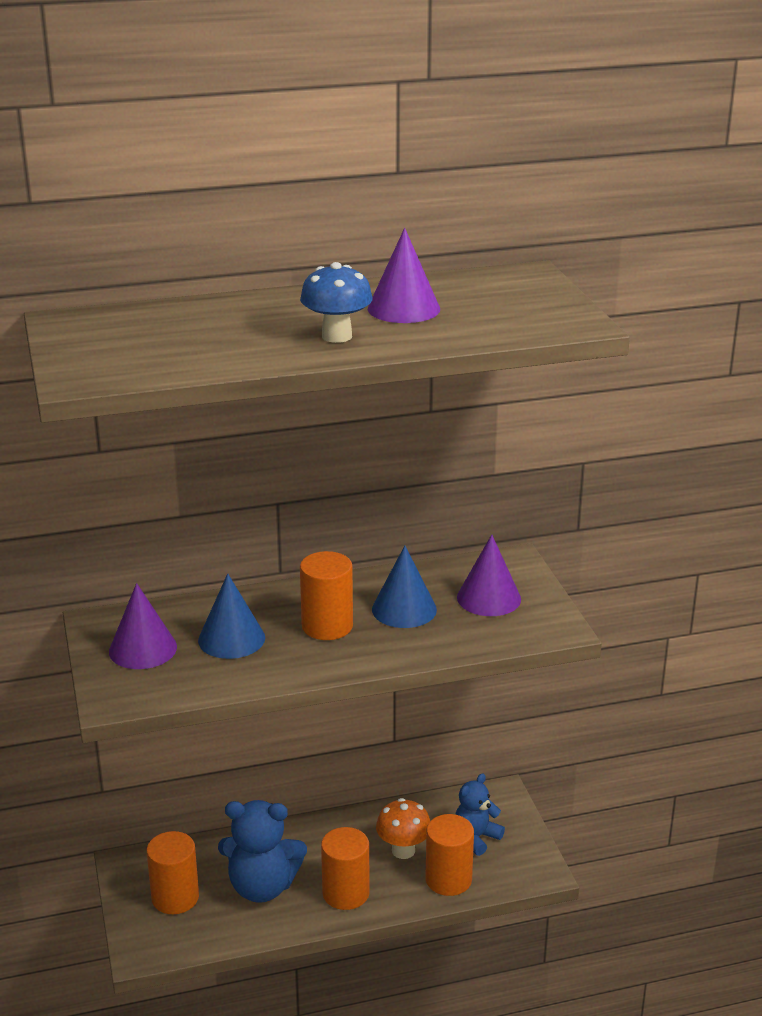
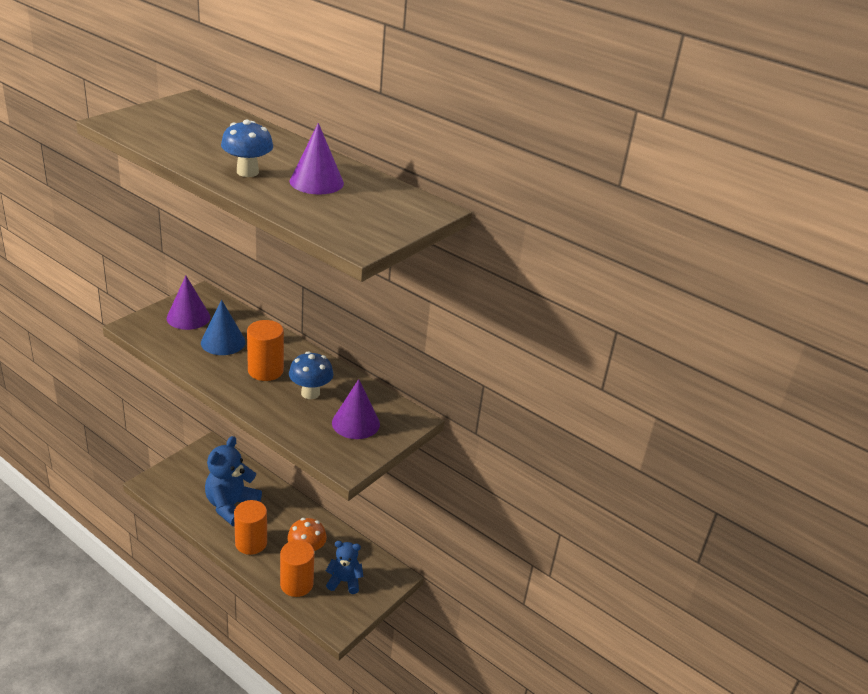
camera: 50 degrees right, 5 degrees up
(175, 897) = (198, 476): orange cylinder -> none
(262, 887) = (231, 506): blue teddy bear -> blue teddy bear turned 60 degrees clockwise
(404, 609) = (310, 393): blue cone -> blue mushroom

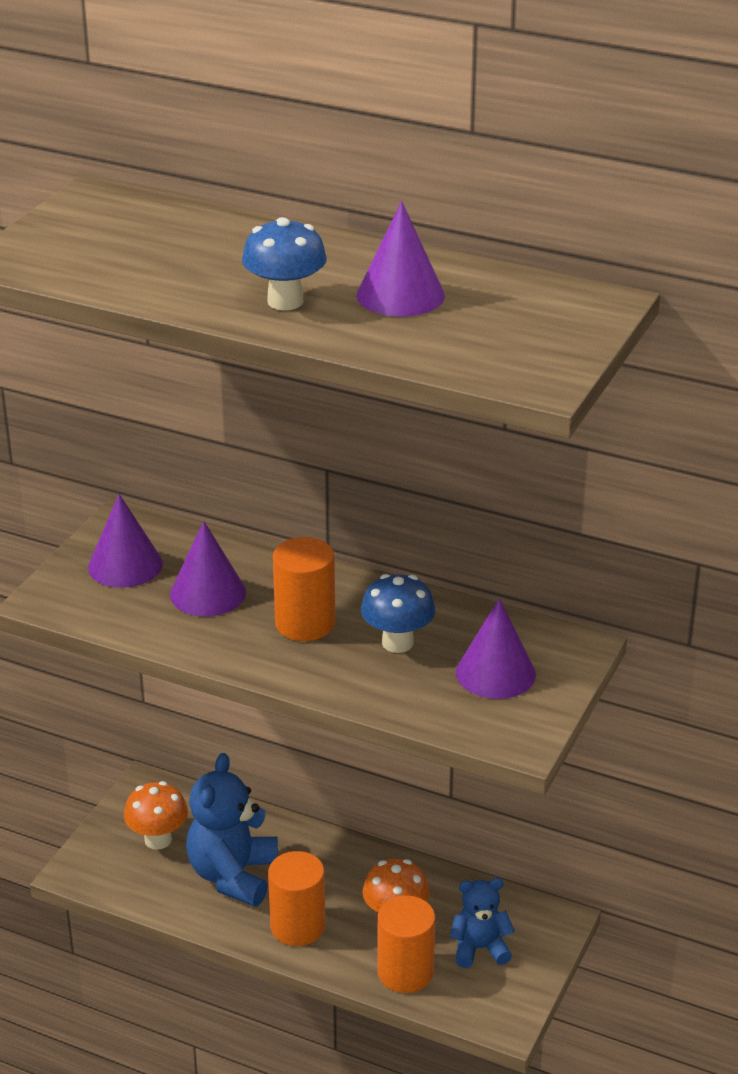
camera: 10 degrees left, 0 degrees up
(201, 476) = (158, 839): none -> orange mushroom
(223, 342) = (208, 593): blue cone -> purple cone

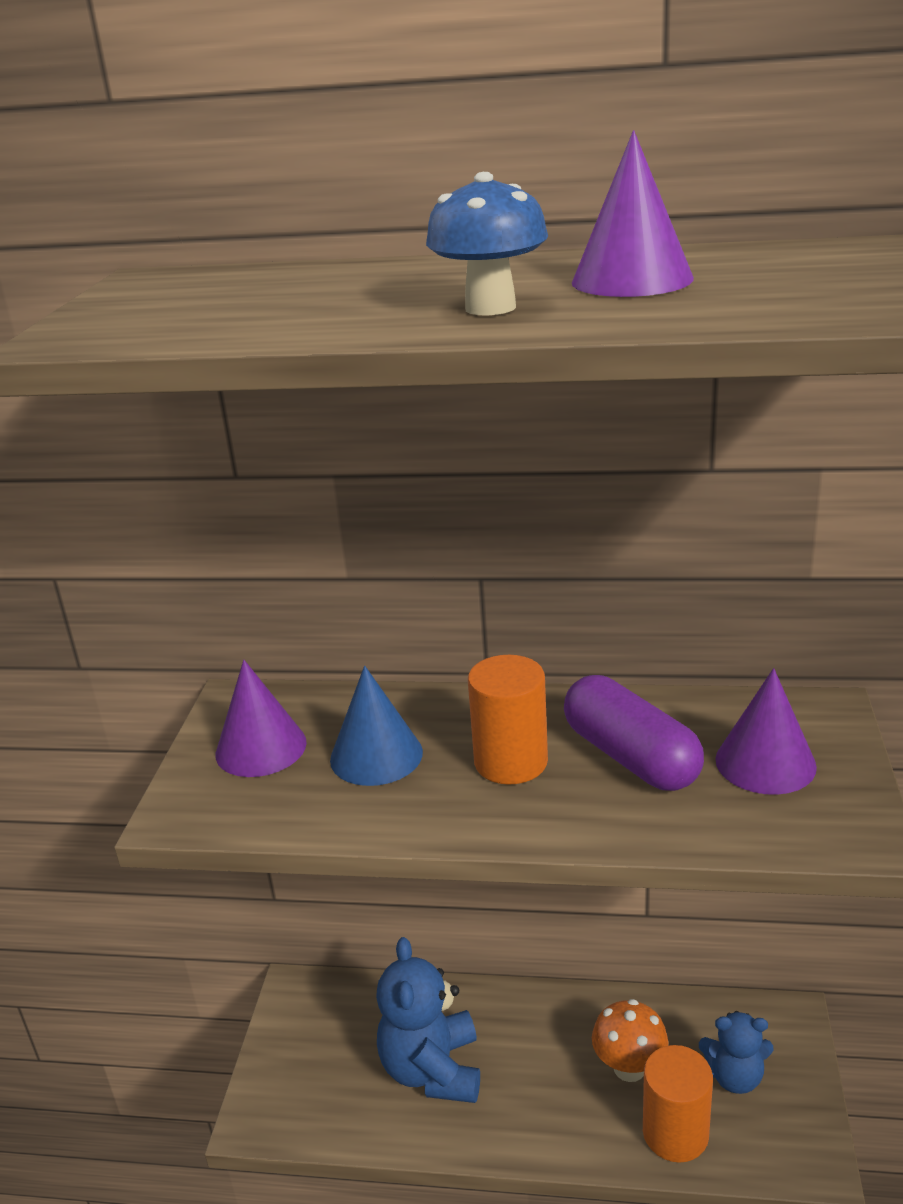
camera: 15 degrees left, 5 degrees down
(158, 839) = (332, 1050): orange mushroom -> none
(208, 593) = (376, 755): purple cone -> blue cone
(297, 926) = (531, 1112): orange cylinder -> none
(397, 643) = (631, 757): blue mushroom -> purple capsule
(480, 948) = (735, 1076): blue teddy bear -> blue teddy bear turned 150 degrees counterclockwise

